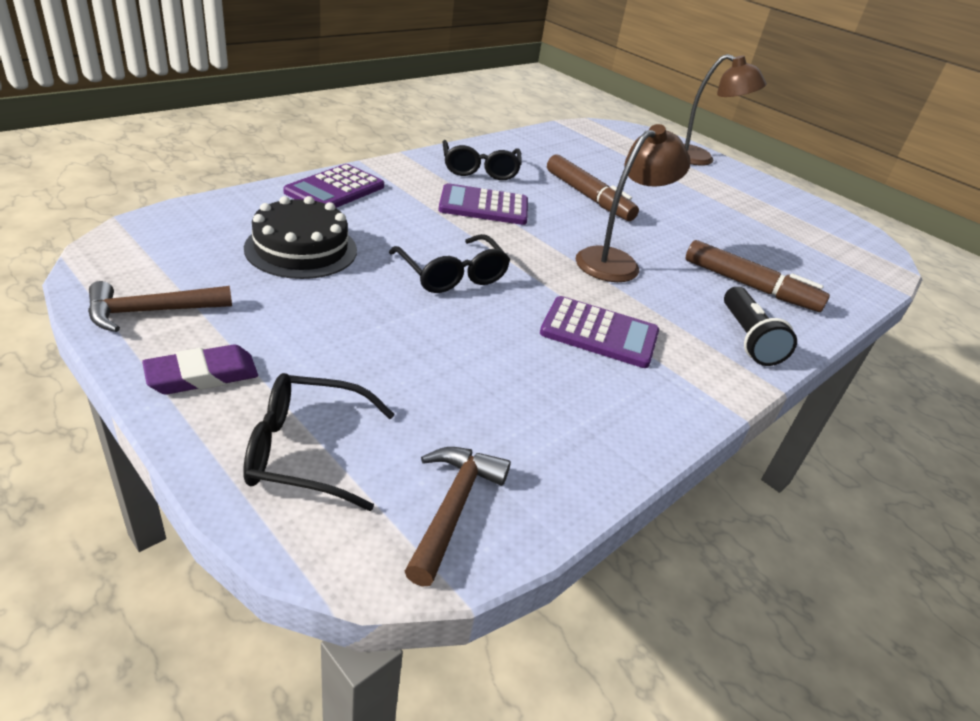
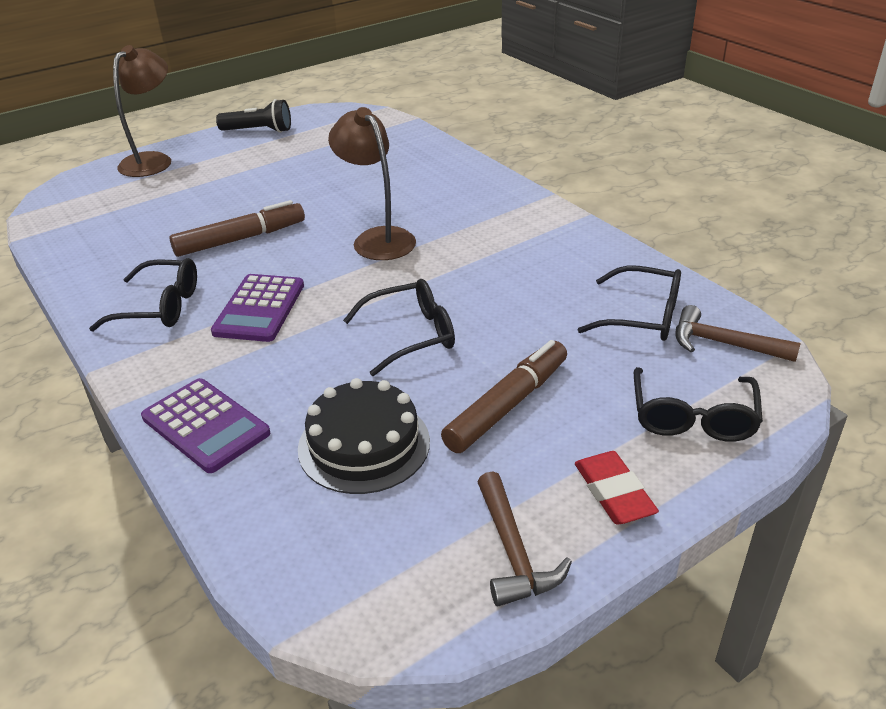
camera: 75 degrees left, 0 degrees up
(202, 375) = (614, 492): purple eraser -> red eraser
(506, 437) = (643, 316): none -> black glasses
(599, 333) = (497, 261): purple calculator -> none
(748, 338) = (491, 195): black flashlight -> black flashlight (258, 131)
(749, 286) = (413, 180): brown marker -> brown marker (507, 405)

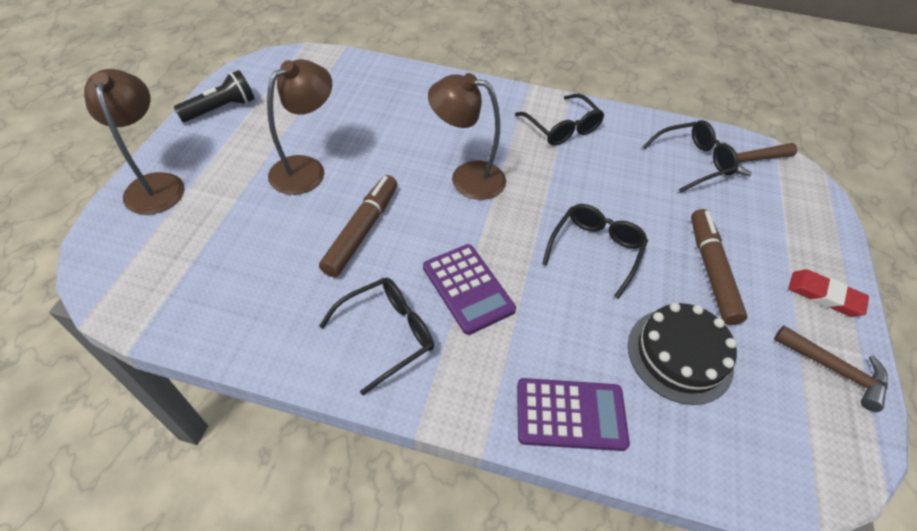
camera: 45 degrees left, 15 degrees up
(261, 187) = (306, 169): none -> brown lamp
(692, 417) = (795, 221): black glasses -> black glasses (562, 128)

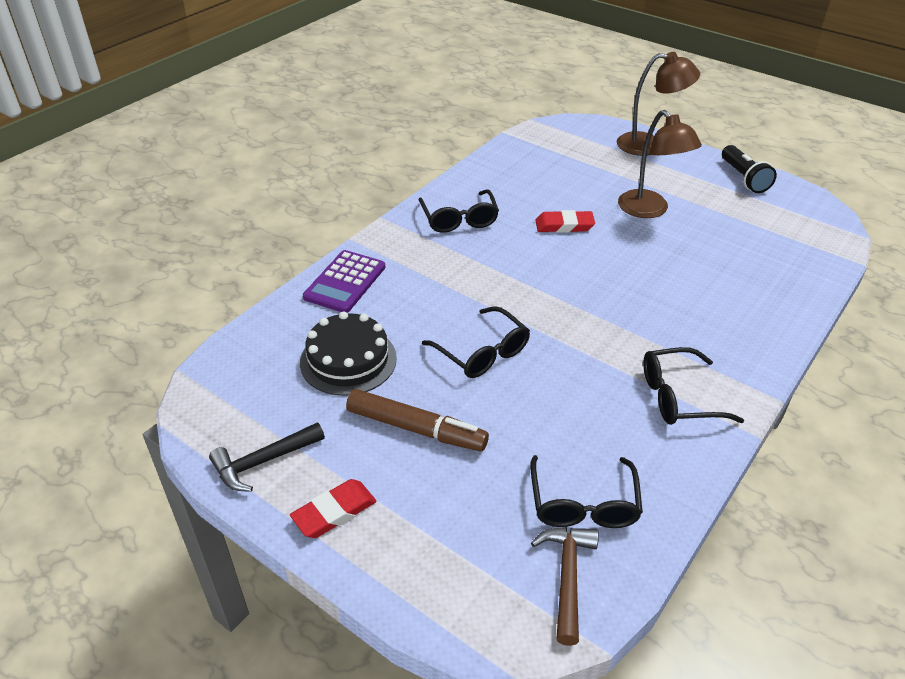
camera: 115 degrees right, 10 degrees down
(361, 231) = (564, 225): brown marker -> red eraser
(466, 177) = (611, 297): brown lamp -> none
(468, 288) = (479, 264): purple calculator -> none
(834, 370) = (263, 461): brown hammer -> black hammer

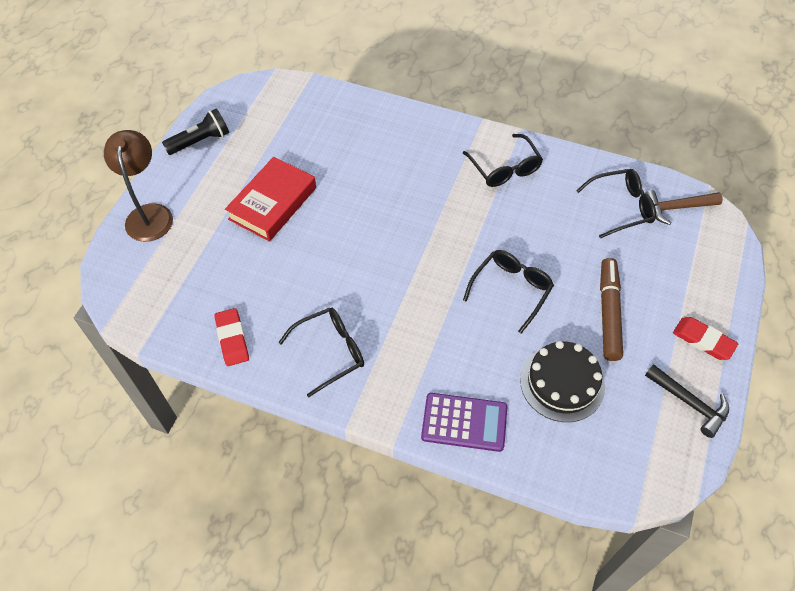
camera: 105 degrees left, 15 degrees up
(564, 225) = (316, 263): red eraser -> red eraser (232, 339)
(649, 210) = (272, 203): brown lamp -> red book

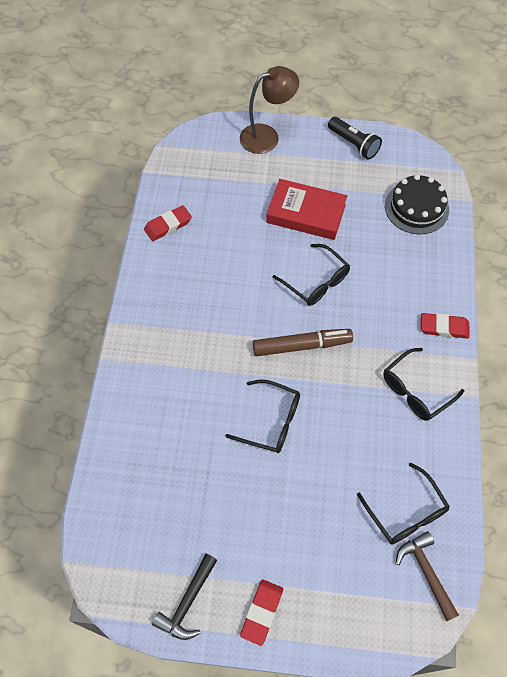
camera: 75 degrees right, 5 degrees up
(330, 352) = (172, 294): black glasses -> black glasses (316, 282)
(445, 130) = (444, 327): none -> red eraser
(464, 422) = (129, 407): purple calculator -> none
(562, 383) = (184, 481): black cake -> black cake (416, 208)
(608, 313) = (269, 514): brown marker -> brown marker (301, 345)

